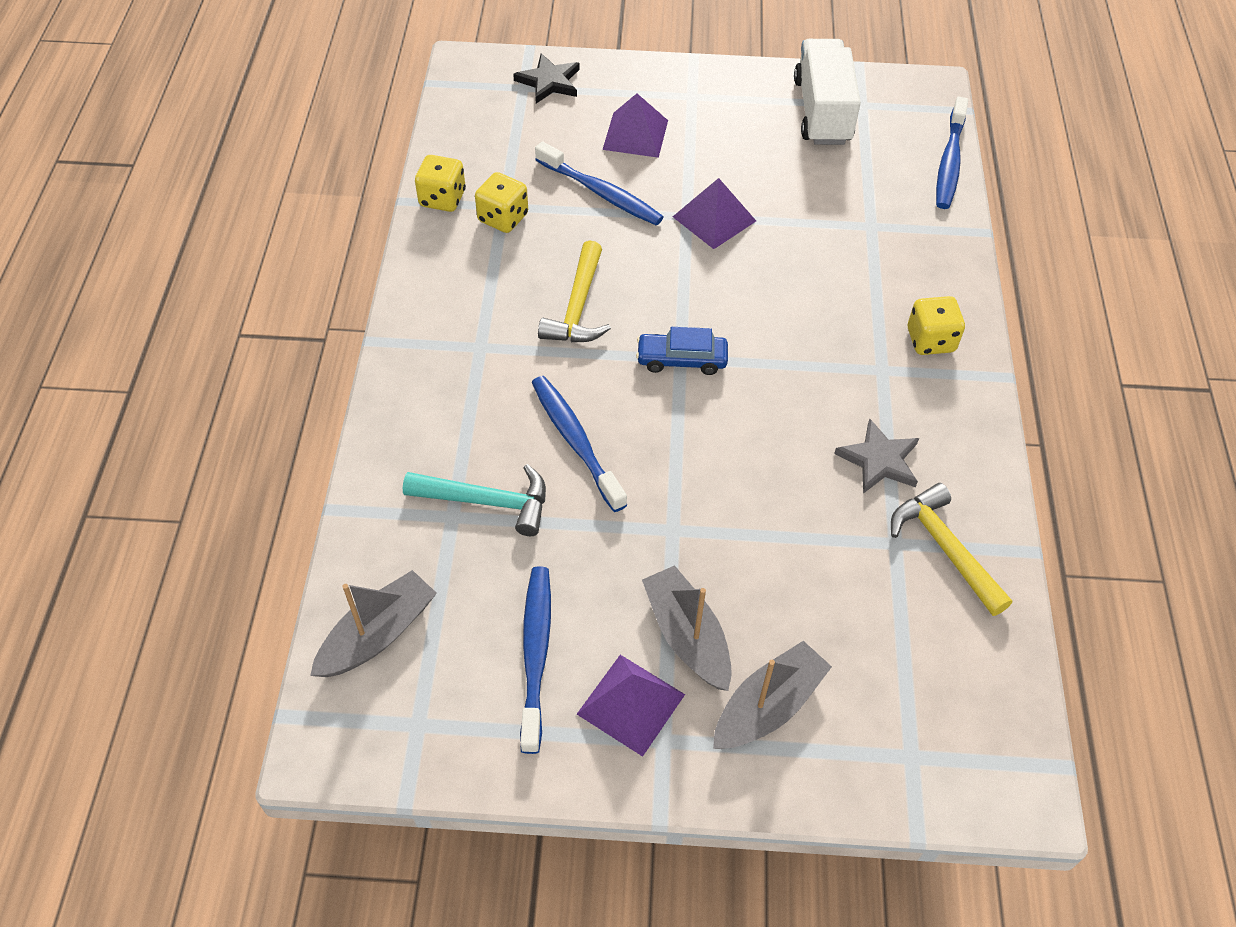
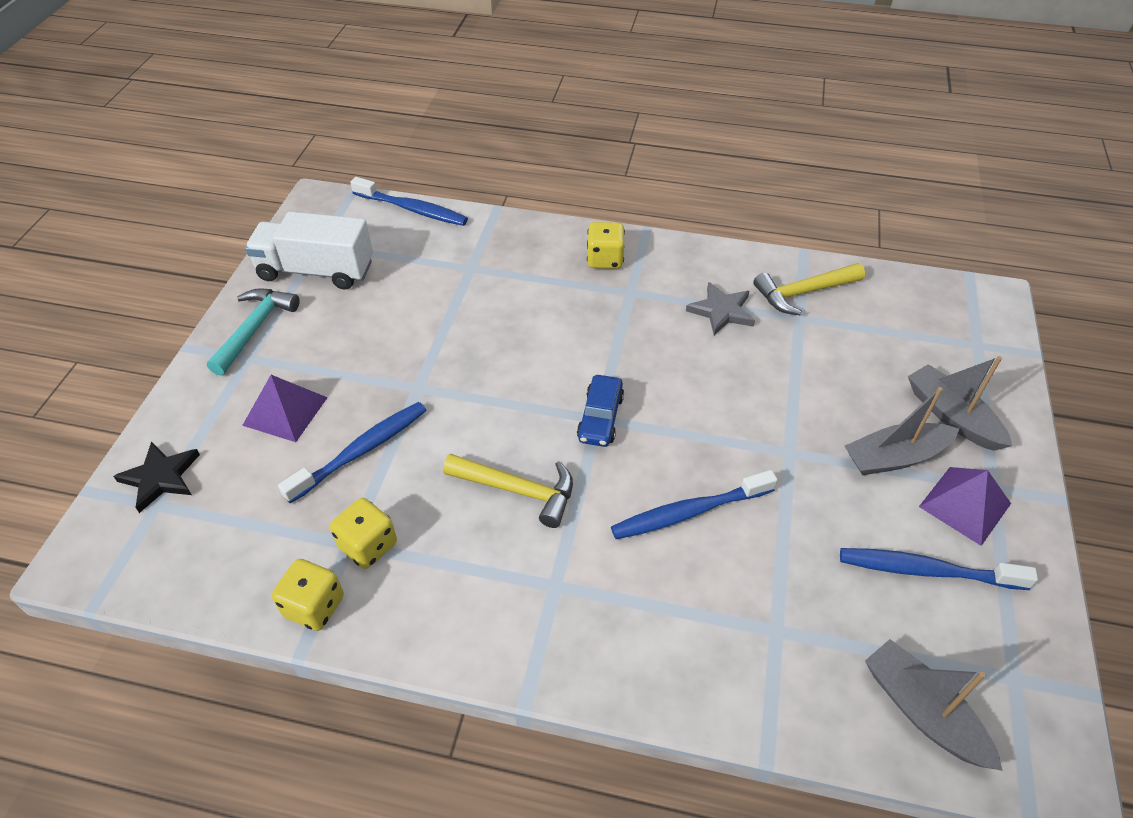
camera: 80 degrees left, 5 degrees down
(487, 502) = (759, 595): turquoise hammer -> turquoise hammer (255, 329)
(714, 219) = (428, 367): purple pyramid -> none

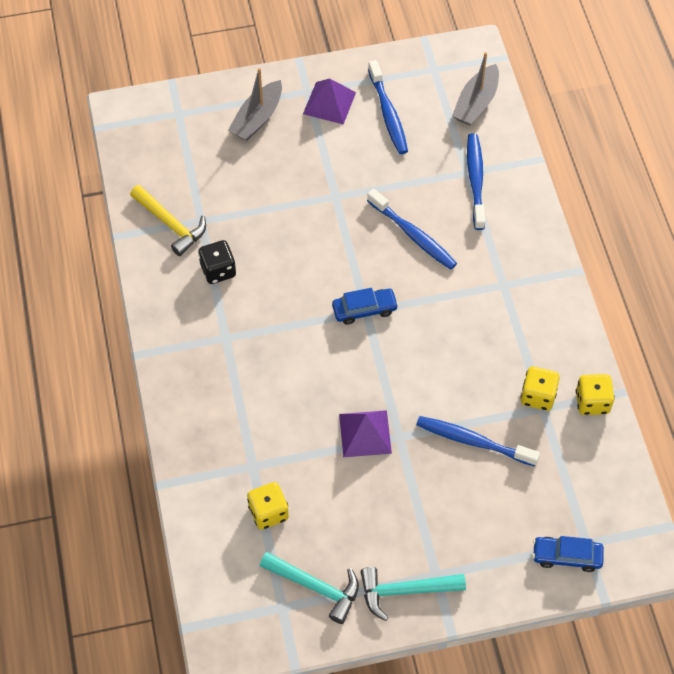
camera: 115 degrees left, 10 degrees up
(161, 477) = (566, 556): black star -> blue car
(285, 411) = (469, 513): purple pyramid -> purple pyramid (365, 433)
(316, 271) = (316, 587): white truck -> turquoise hammer
(412, 209) = (196, 555): blue toothbrush -> blue toothbrush (475, 180)
(518, 490) = (450, 332): yellow hammer -> none
(605, 259) = (194, 370): yellow dice -> yellow dice (268, 512)
(721, 311) = (218, 270): grey star -> black dice
(895, 457) = (310, 141): grey boat -> none

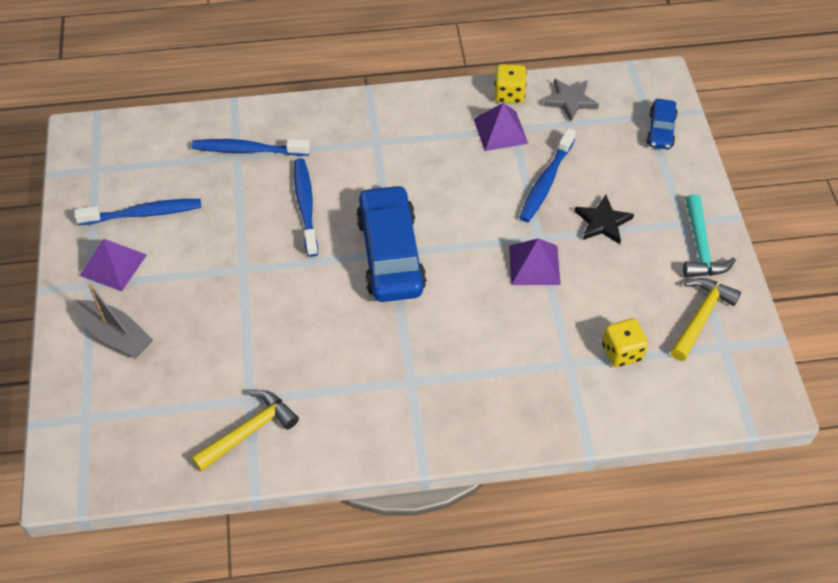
camera: 85 degrees left, 5 degrees down
(218, 270) = (322, 385): black dice -> none
(316, 587) = (701, 317): turquoise hammer -> yellow hammer
(364, 310) = (390, 254): blue car -> blue car, size x1.99
(413, 235) = (305, 206): blue toothbrush -> blue toothbrush turned 60 degrees counterclockwise
(427, 496) = (603, 222): none -> black star
(476, 103) = (150, 139): grey boat -> none
(538, 396) = (500, 131): yellow dice -> purple pyramid
(594, 463) = (570, 100): none -> grey star

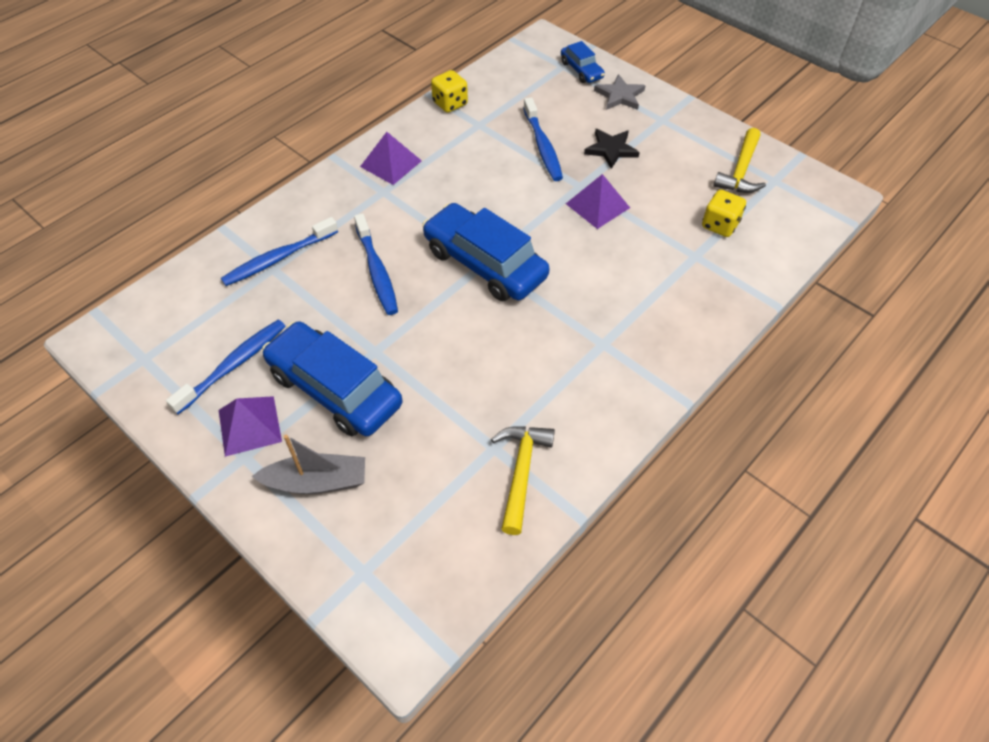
camera: 40 degrees left, 0 degrees up
(189, 278) = (335, 389): none -> blue car
(305, 206) = (376, 271): blue toothbrush -> blue toothbrush turned 150 degrees counterclockwise
(500, 131) = (471, 131): purple pyramid -> purple pyramid (391, 163)
(570, 100) = (499, 84): grey star -> grey star (620, 96)
(700, 247) = (690, 128): turquoise hammer -> none
(701, 317) = (740, 171): yellow hammer -> yellow hammer turned 150 degrees counterclockwise

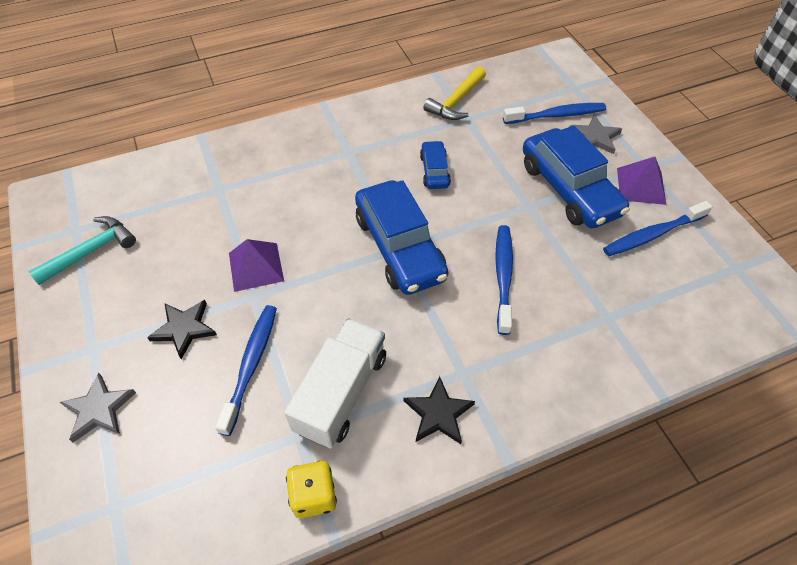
camera: 155 degrees left, 0 degrees up
(278, 258) = (599, 327): blue toothbrush -> blue toothbrush (556, 115)
(317, 481) = (595, 137): grey boat -> grey star
(391, 163) = (438, 413): purple pyramid -> black star
(466, 152) = (341, 393): none -> white truck
(581, 70) = (99, 484): blue car -> blue car (434, 171)
(720, 225) = (170, 206): yellow dice -> none
(740, 171) = (91, 251): yellow hammer -> turquoise hammer

